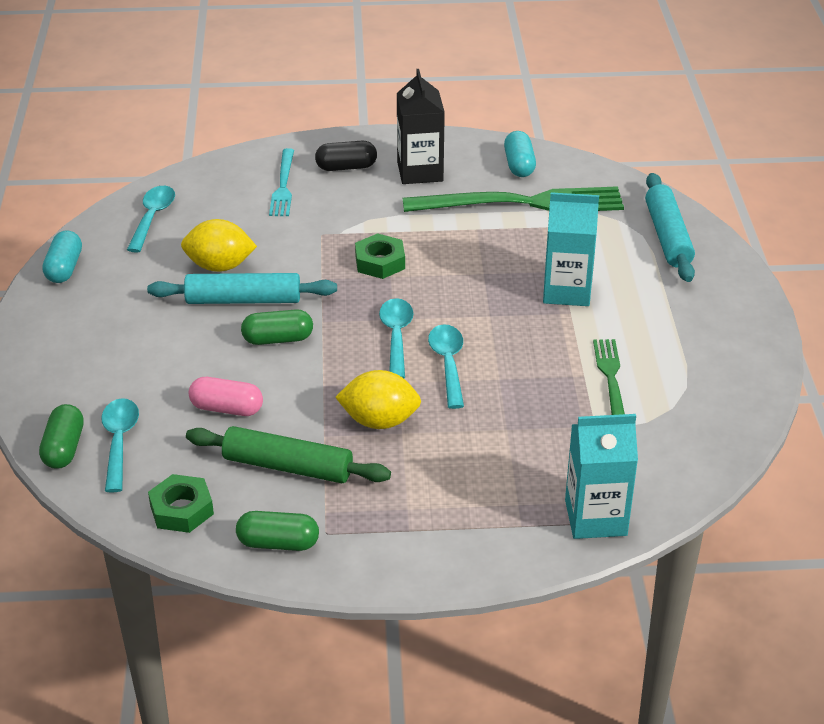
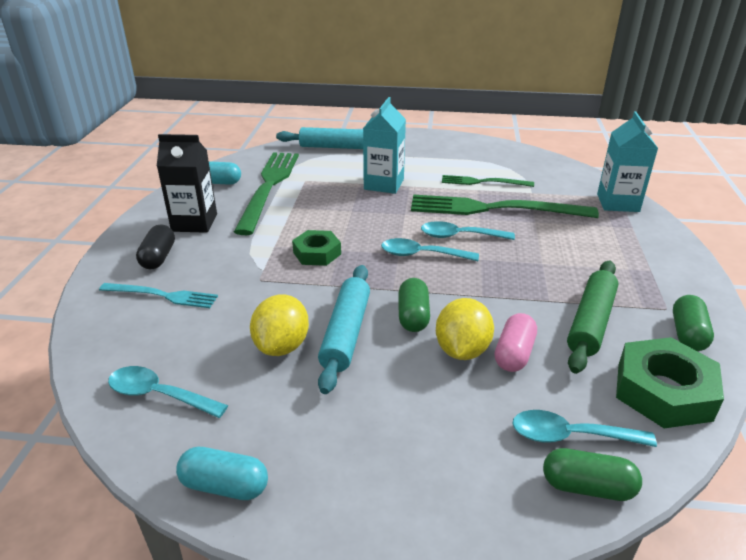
camera: 80 degrees left, 5 degrees down
(181, 509) = (663, 391): green nut -> green nut, size x1.59
(379, 421) = (528, 272): yellow lemon -> yellow lemon (462, 350)
(531, 392) = (494, 209): none -> green fork

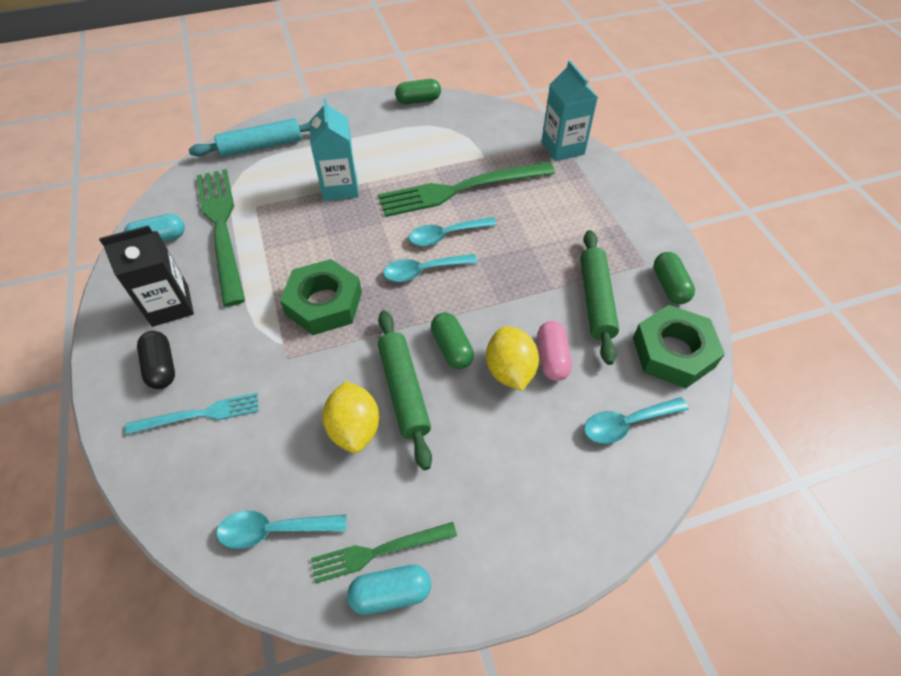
camera: 25 degrees left, 20 degrees up
(317, 253) = (324, 303): green nut -> green nut, size x1.59
(346, 333) = (404, 391): turquoise rolling pin -> green rolling pin
(483, 182) = (434, 155): green fork -> green fork (379, 551)
(587, 487) = (656, 466): green capsule -> green capsule (418, 100)

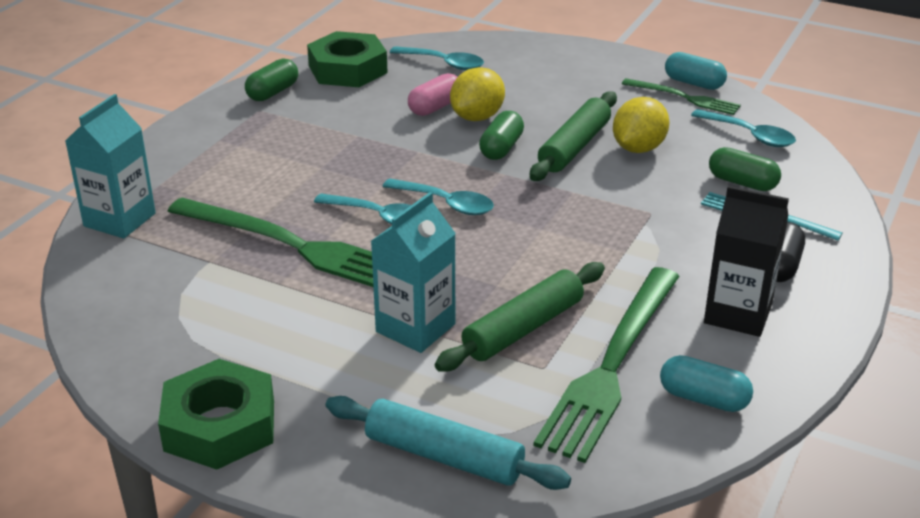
camera: 135 degrees left, 20 degrees down
(324, 303) = (572, 231): green nut -> green nut (220, 425)
(418, 100) = (140, 384): green capsule -> green capsule (742, 183)
(596, 300) = (342, 114): green rolling pin -> green rolling pin (523, 328)

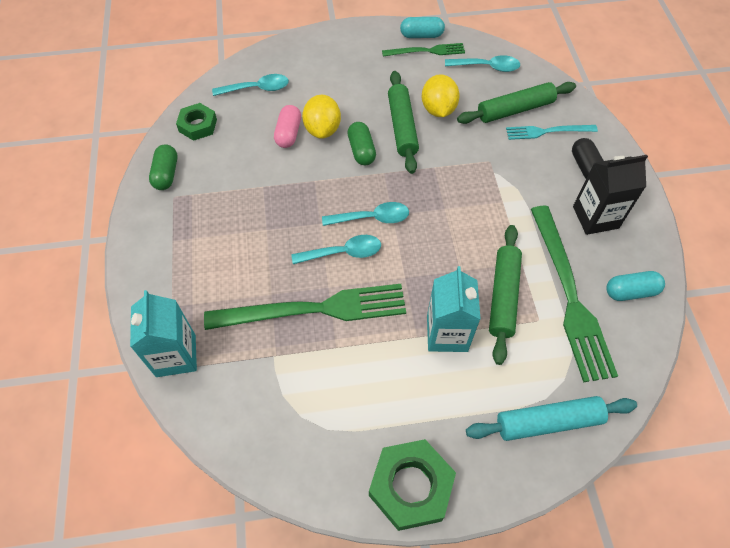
camera: 35 degrees left, 25 degrees up
(348, 69) = (198, 125): green nut -> green nut, size x0.63
(742, 183) = (515, 109): green capsule -> green rolling pin

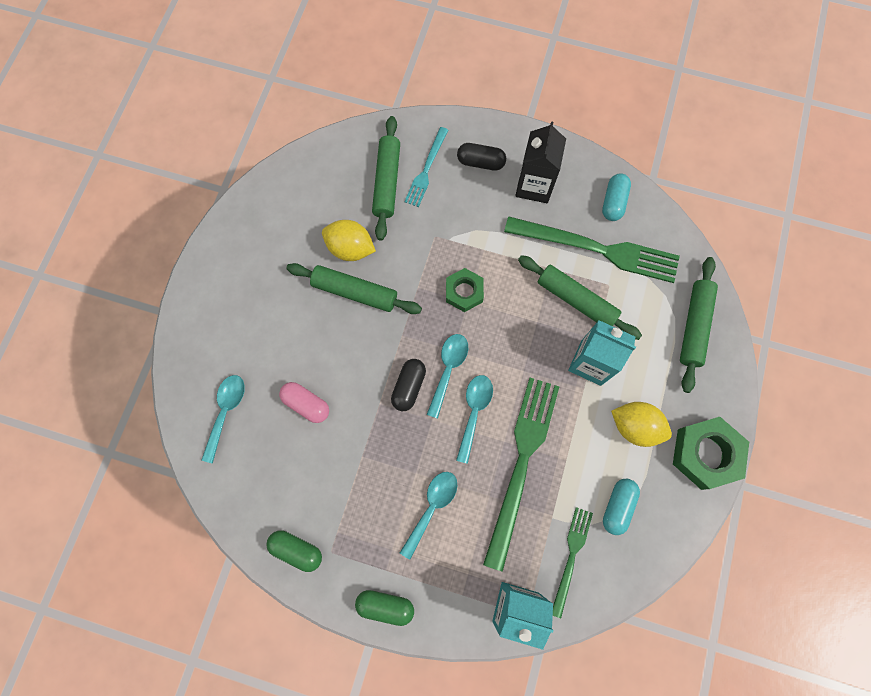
camera: 65 degrees left, 15 degrees up
(198, 125) = (245, 494): green nut -> green nut (464, 292)
(322, 129) = (318, 368): yellow lemon -> yellow lemon (635, 426)
(340, 195) = (409, 387): none -> black capsule
(361, 150) = (365, 343): green capsule -> green capsule (385, 606)
(421, 35) = (243, 214): turquoise capsule -> turquoise capsule (617, 506)
(426, 51) = (268, 220): green fork -> green fork (571, 557)
(487, 67) = (320, 177): turquoise spoon -> turquoise spoon (431, 507)
(548, 422) = (694, 326): turquoise rolling pin -> green rolling pin

